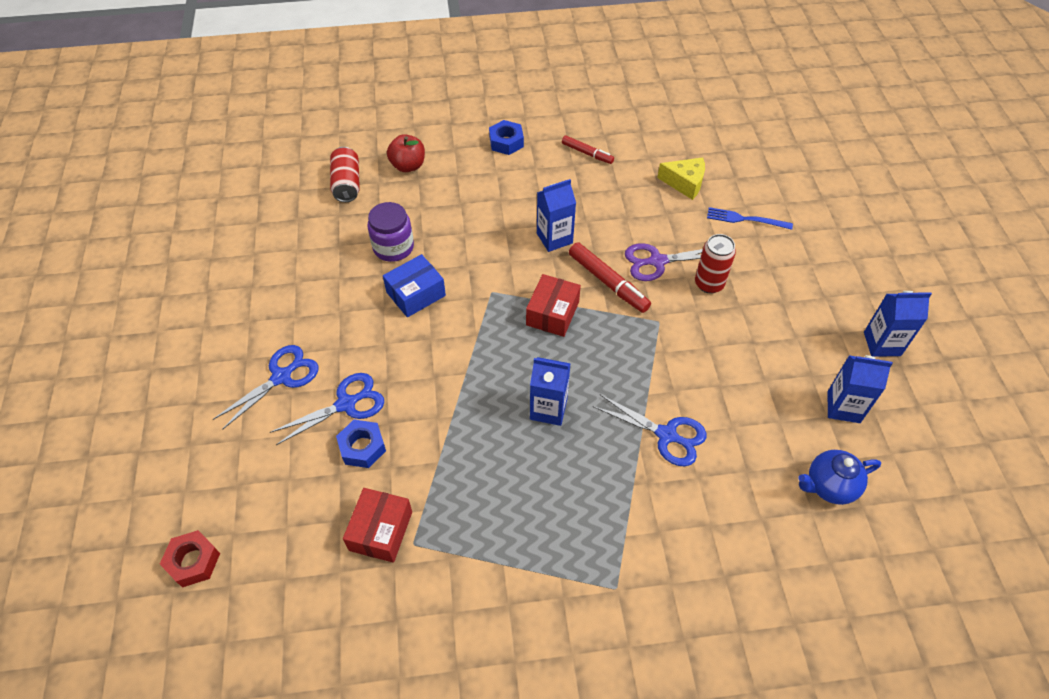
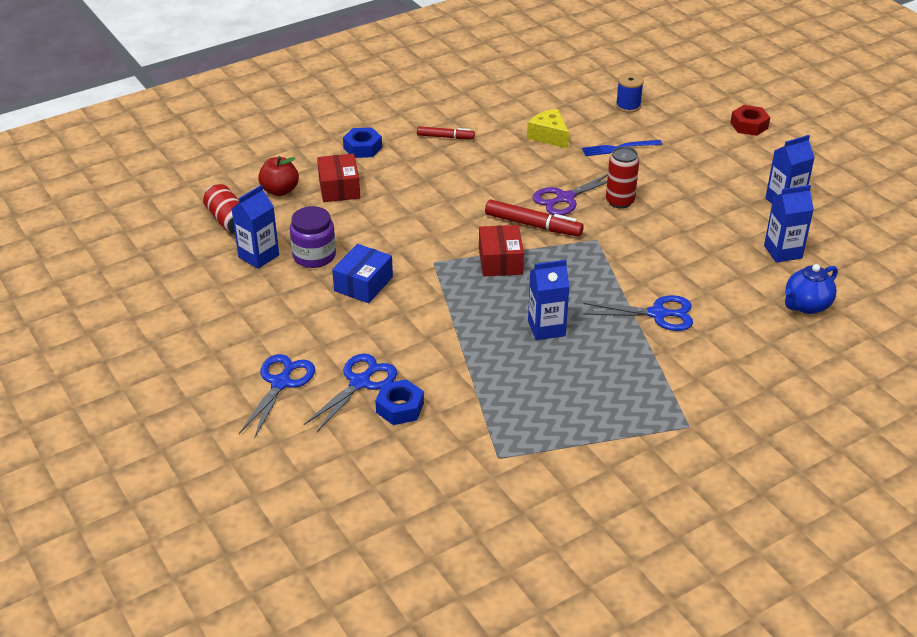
camera: 25 degrees left, 15 degrees down
(193, 561) = (304, 540): red nut -> red nut (749, 125)
(380, 531) = (462, 459): red box -> red box (339, 188)
(554, 238) = (462, 207): blue carton -> blue carton (258, 256)
(685, 183) = (549, 136): yellow cheese -> yellow cheese turned 120 degrees counterclockwise
(784, 172) = (628, 106): none -> blue spool

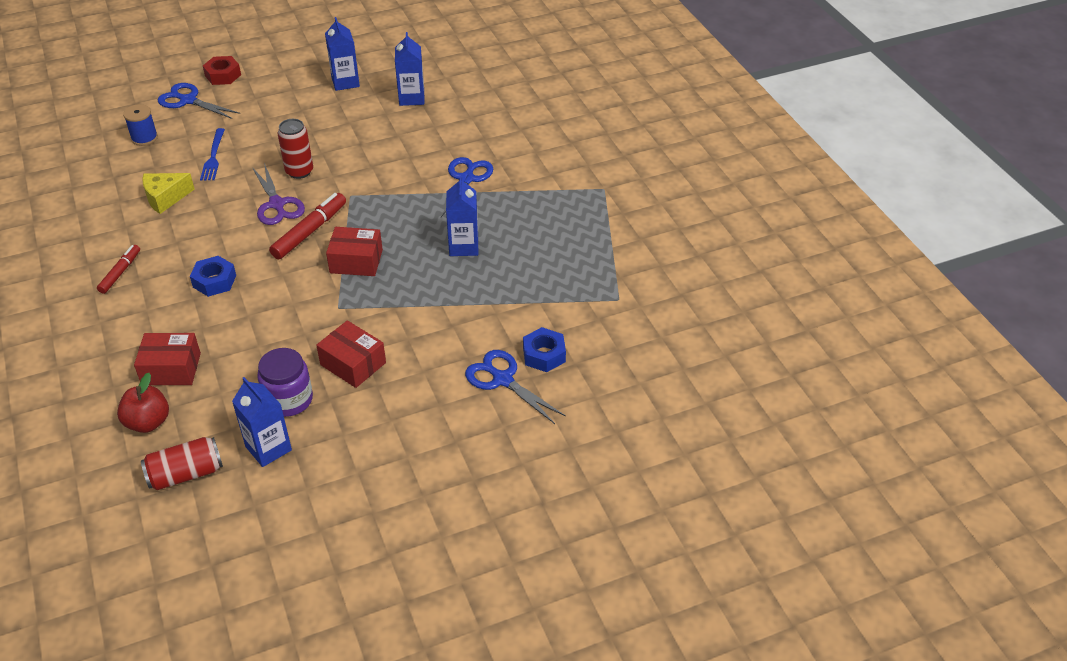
camera: 80 degrees left, 5 degrees up
(281, 383) = (487, 440): blue scissors -> blue scissors (188, 100)
(362, 148) = (101, 342): blue nut -> blue nut (214, 281)
(363, 284) = (353, 364): blue box -> red box
(806, 305) = (482, 102): blue teapot -> none

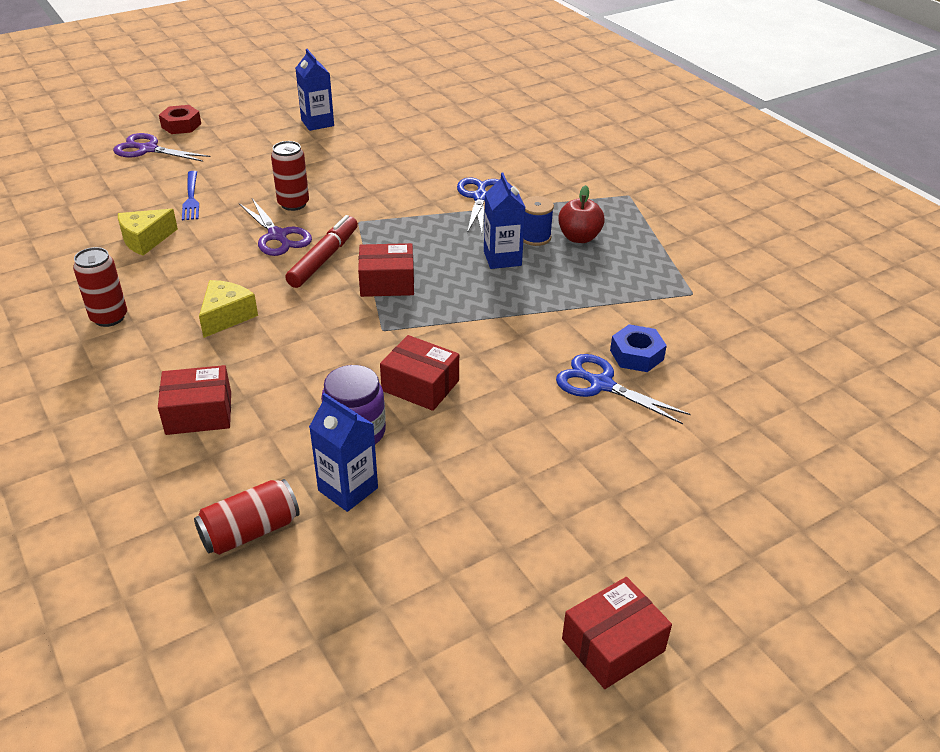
camera: 10 degrees left, 5 degrees down
(120, 272) = (109, 317): red marker -> red can
(144, 138) = (106, 186): blue spool -> blue spool (535, 237)
(148, 422) = (184, 476): red apple -> red apple (579, 237)
(188, 100) = (148, 149): blue scissors -> purple scissors
(214, 281) = (226, 316): blue nut -> yellow cheese
(411, 98) = (393, 132): blue carton -> none
(426, 598) = (613, 645): none -> red box

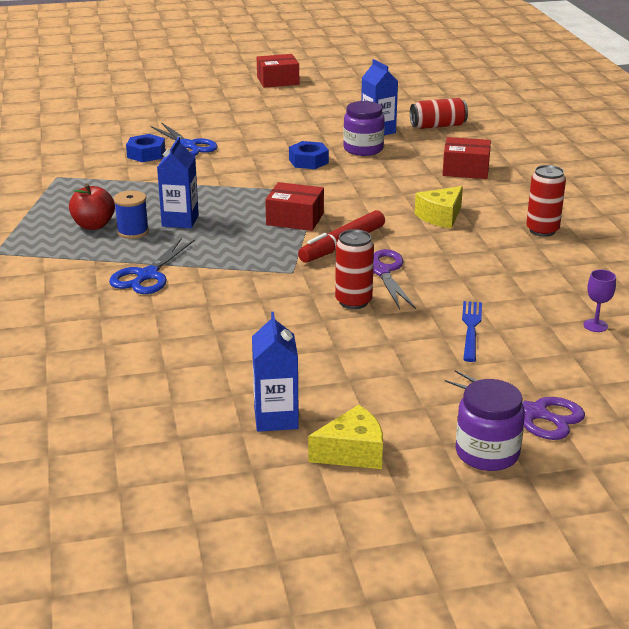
camera: 160 degrees left, 10 degrees down
(84, 217) = (595, 325): none -> purple goblet
(145, 240) = (519, 289): yellow cheese -> yellow cheese (352, 452)
(181, 125) = (487, 453): red nut -> purple jar
(420, 386) = (308, 161): red box -> blue nut

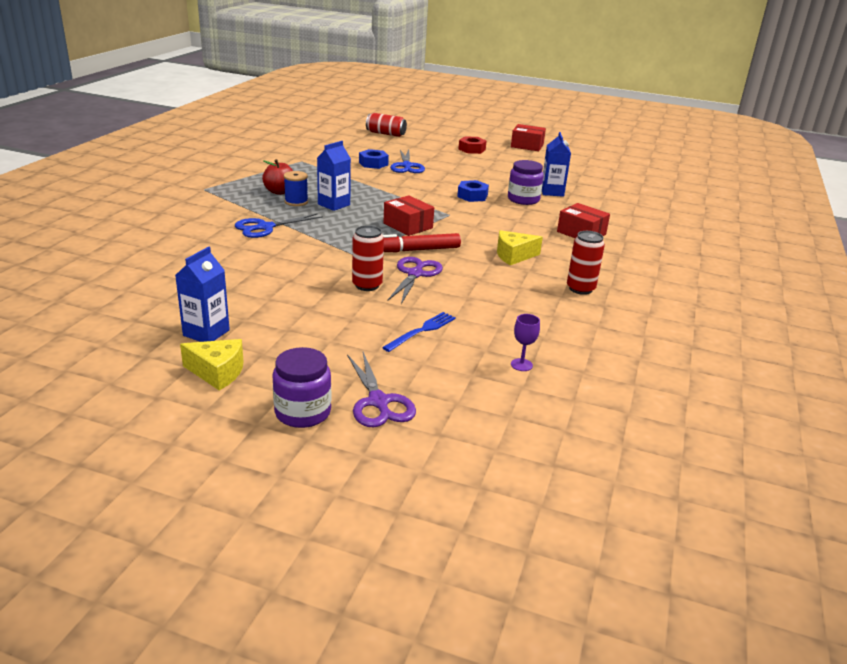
camera: 30 degrees right, 0 degrees up
(227, 102) = (472, 149): none -> red nut
(438, 126) = (603, 201): red can -> red can (386, 134)

